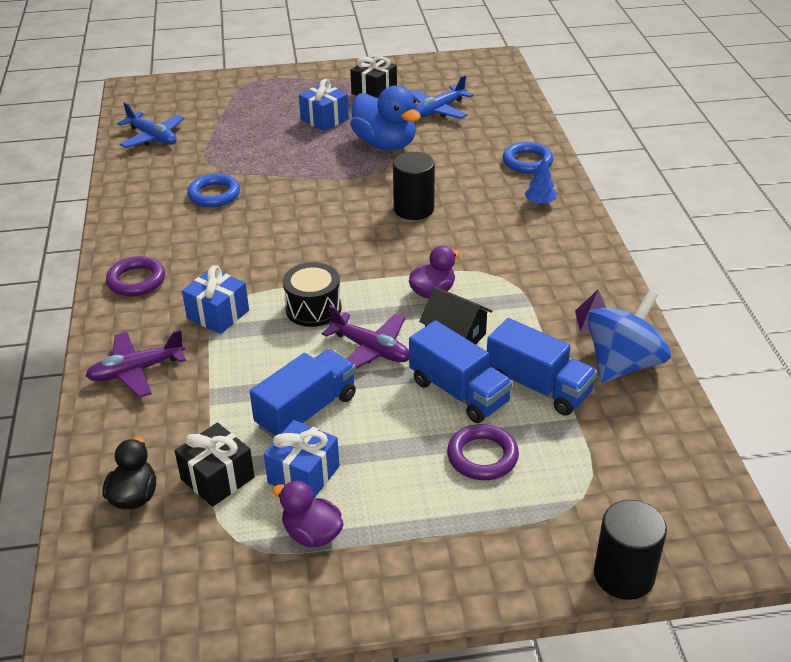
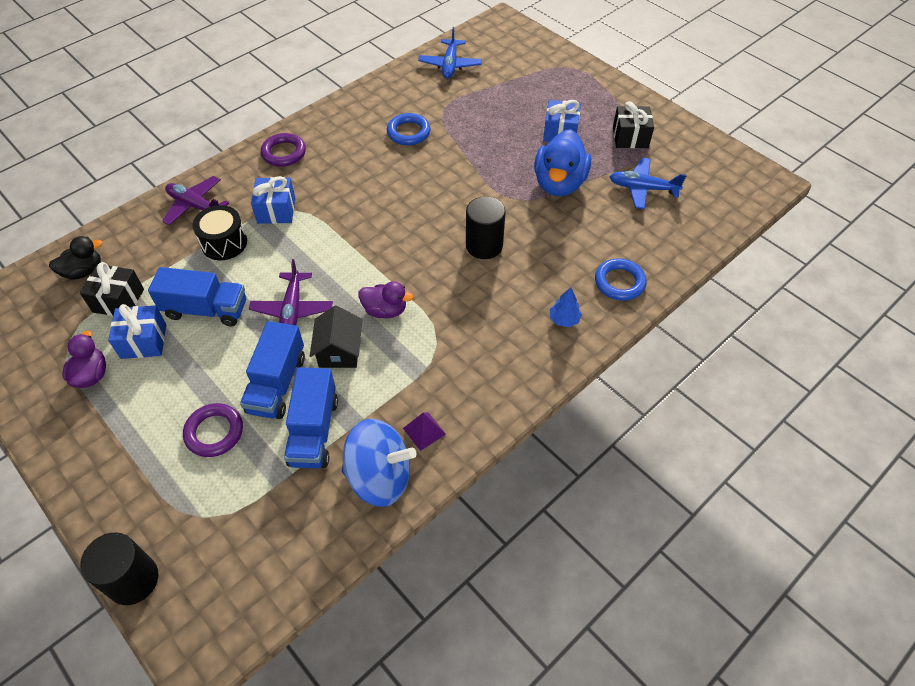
camera: 55 degrees right, 15 degrees up
(313, 308) = (317, 254): black drum -> black drum (224, 243)

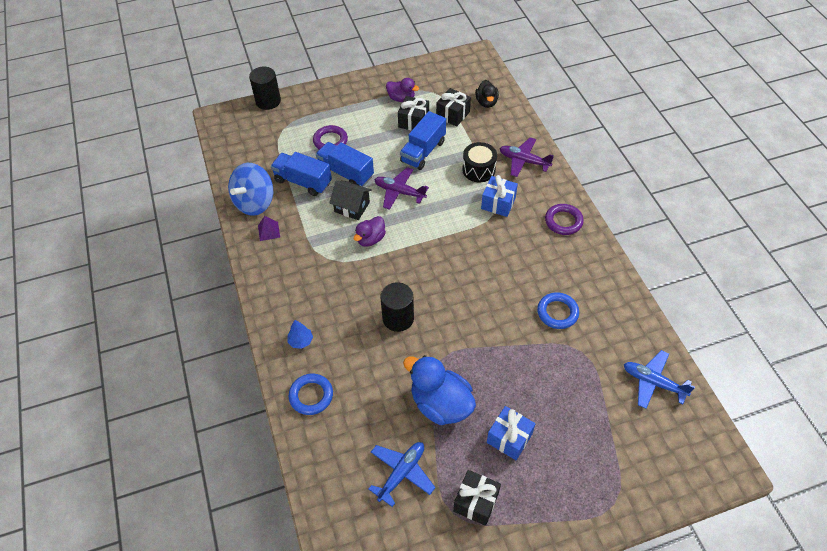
camera: 115 degrees right, 0 degrees up
(143, 341) = (413, 121): blue gift -> black gift
(195, 206) = (524, 161): purple plane -> purple plane turned 120 degrees counterclockwise

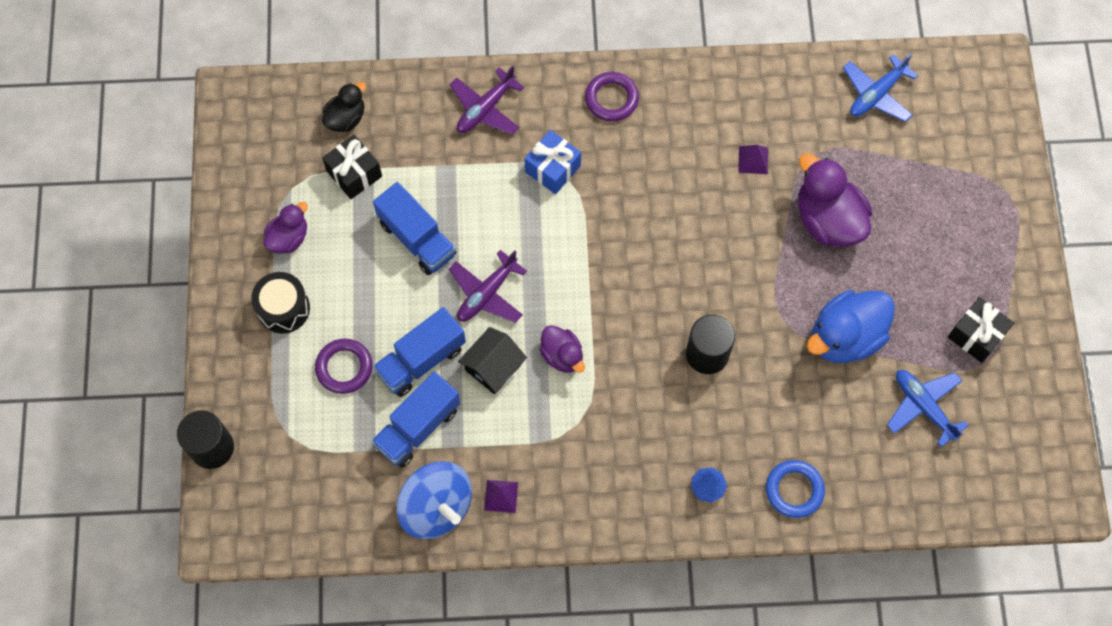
camera: 75 degrees left, 15 degrees up
(413, 121) = (347, 234): black gift -> none
(478, 170) = (481, 174): black drum -> black drum (283, 308)
(486, 102) = (346, 118): black duck -> black duck turned 60 degrees counterclockwise
(509, 438) = (908, 274): blue gift -> none
(531, 371) = (828, 220): none -> purple duck
(557, 312) = (753, 160): blue ring -> purple pyramid

